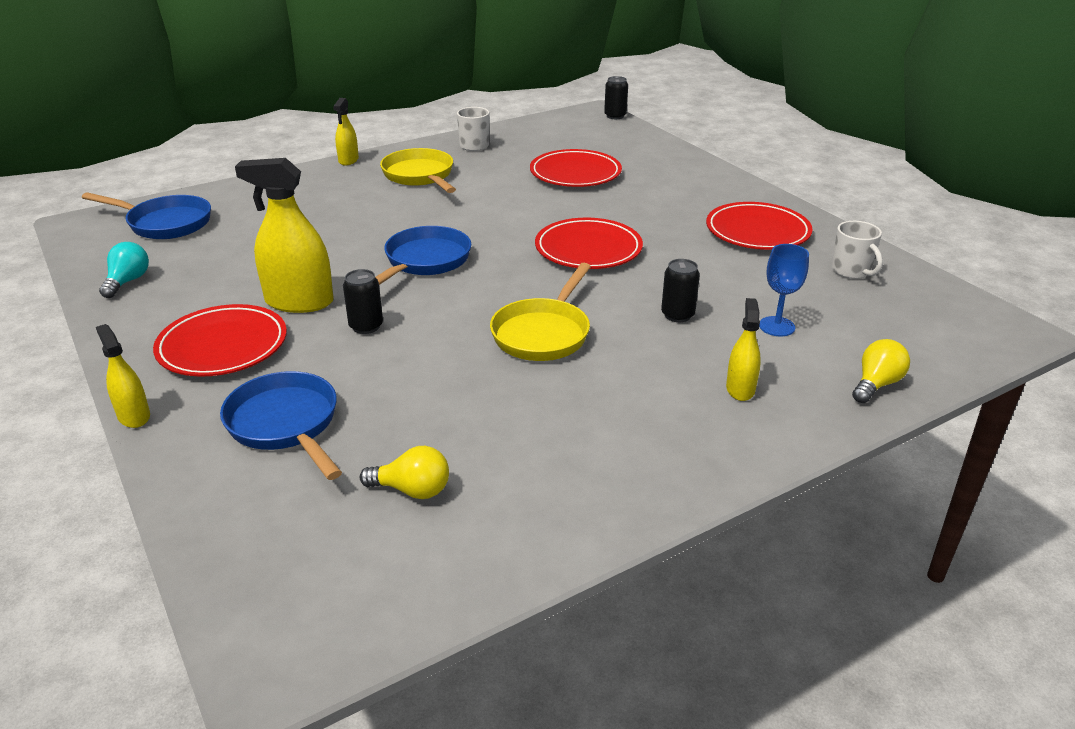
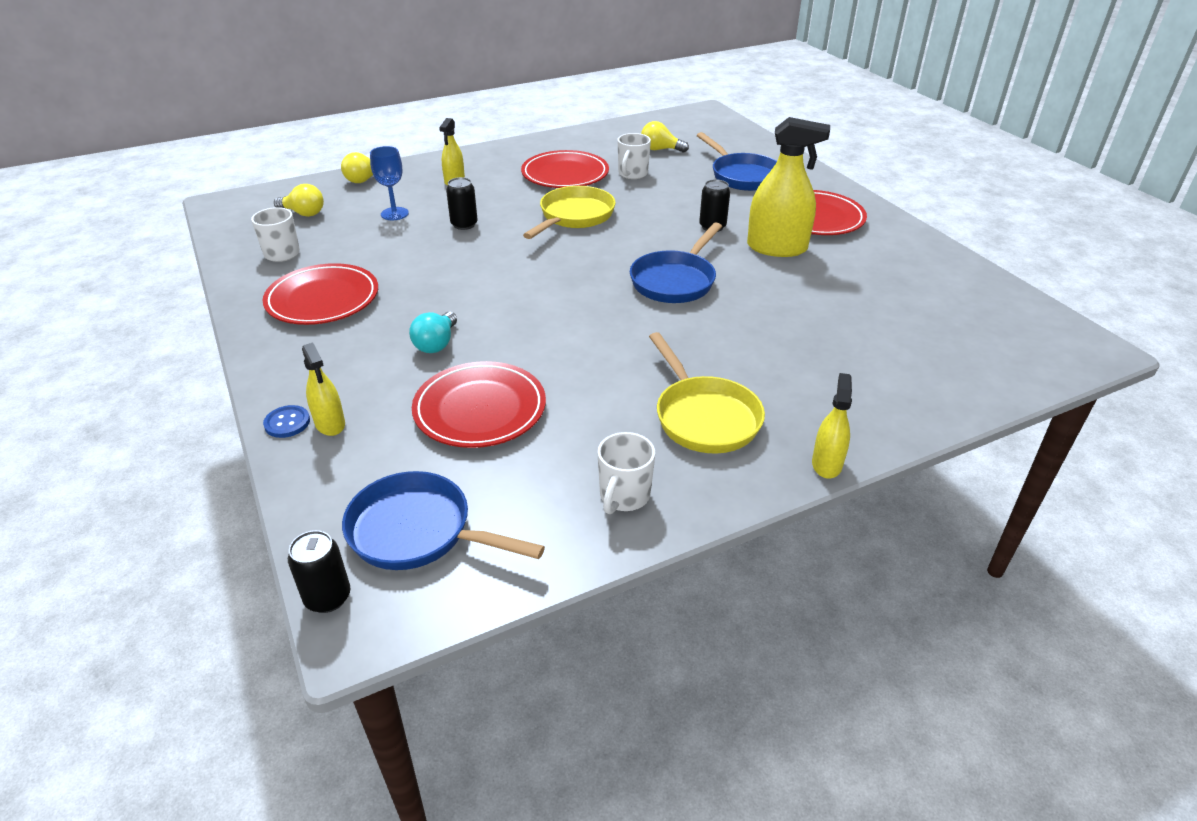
camera: 175 degrees left, 5 degrees up
(128, 281) = (949, 273): turquoise light bulb -> turquoise light bulb (436, 344)
(134, 416) = (840, 183): yellow spray bottle -> yellow spray bottle (330, 424)
(165, 223) = (988, 343): blue pan -> blue pan (418, 531)
(466, 419) = (632, 174): none -> white mug
(588, 249) = (511, 287): red plate -> red plate (565, 174)
(699, 163) = (287, 423): none -> blue button
(891, 321) = (304, 213): none -> yellow light bulb

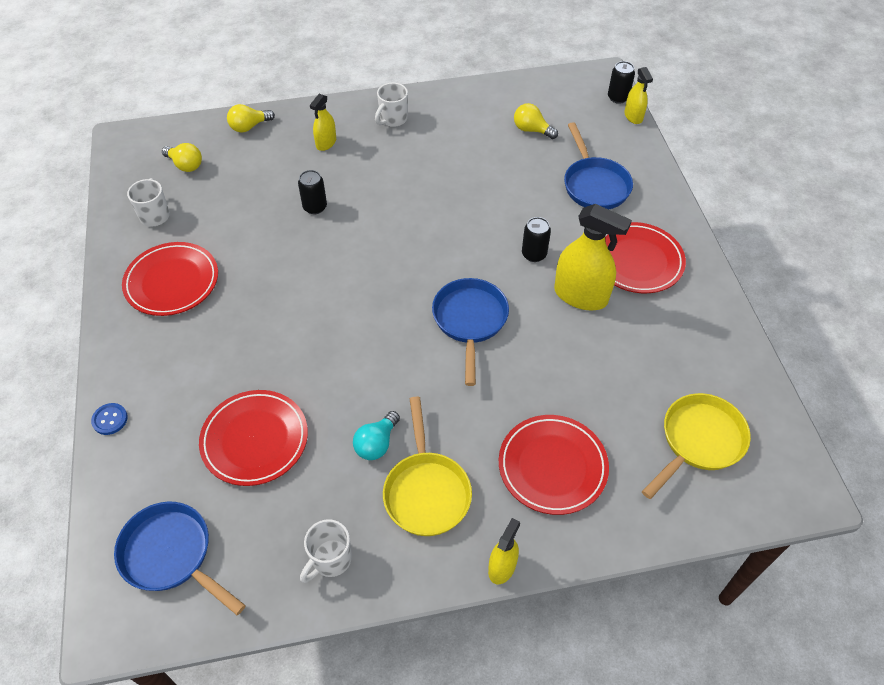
camera: 15 degrees right, 15 degrees up
(328, 597) = (94, 600): black can -> black can (618, 97)
(330, 424) = (140, 428): yellow spray bottle -> yellow spray bottle (633, 116)
(394, 214) = (260, 180): blue goblet -> none
(436, 344) = (245, 356): turquoise light bulb -> turquoise light bulb (376, 443)
(565, 174) = (428, 152): red plate -> red plate (552, 466)
(574, 216) = (414, 215): yellow pan -> yellow pan (699, 441)
(632, 174) = (490, 163): white mug -> white mug (393, 119)
(675, 281) = (470, 321): blue pan -> blue pan turned 135 degrees clockwise

